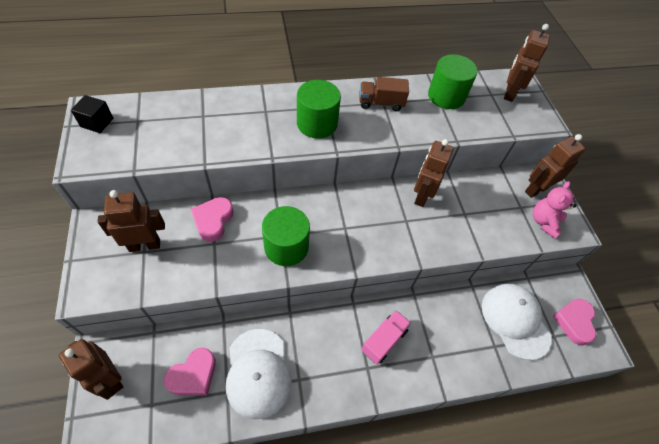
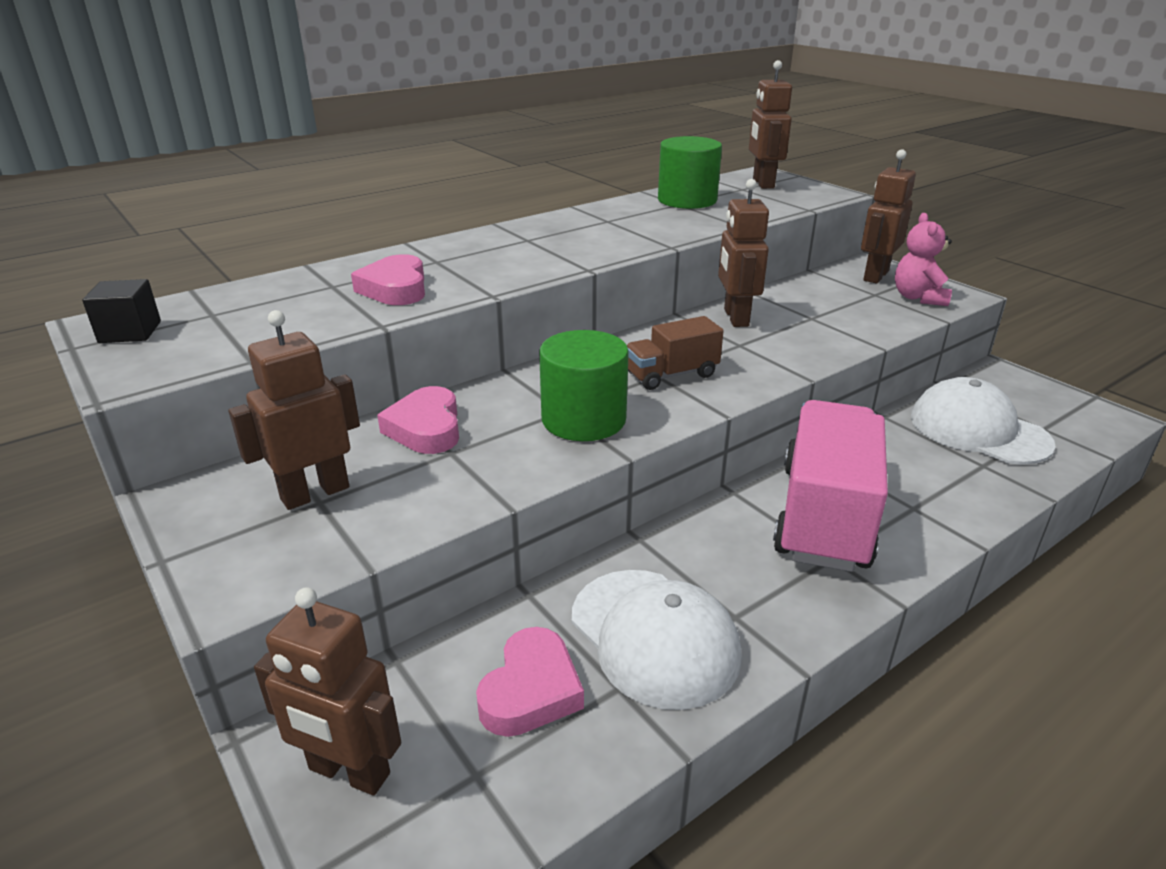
camera: 20 degrees left, 25 degrees down
(317, 123) = (530, 254): green cylinder -> none
(381, 103) = (605, 221): brown truck -> brown truck (671, 375)
(384, 340) = (824, 516): pink truck -> pink truck, size x1.95
(574, 322) = (1050, 406): pink heart -> pink heart (395, 288)

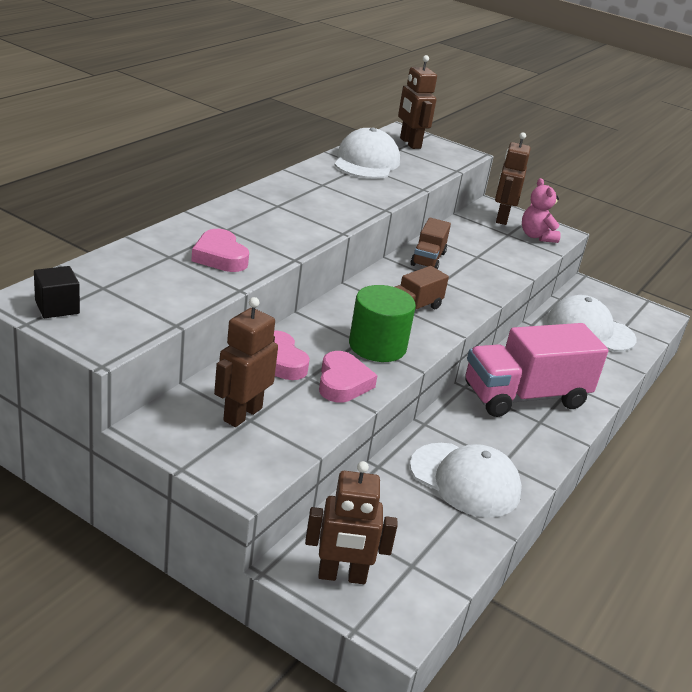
camera: 25 degrees left, 0 degrees up
(531, 690) = (414, 519): pink heart -> pink heart (342, 383)
(687, 200) = (366, 162): green cylinder -> white cap
(735, 318) = (428, 259): brown robot -> brown truck
(824, 516) = (525, 396): pink truck -> pink truck turned 105 degrees counterclockwise

